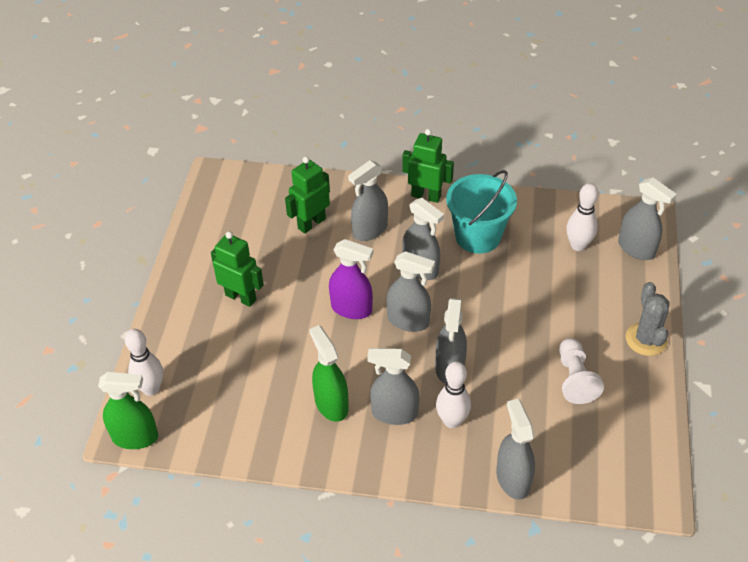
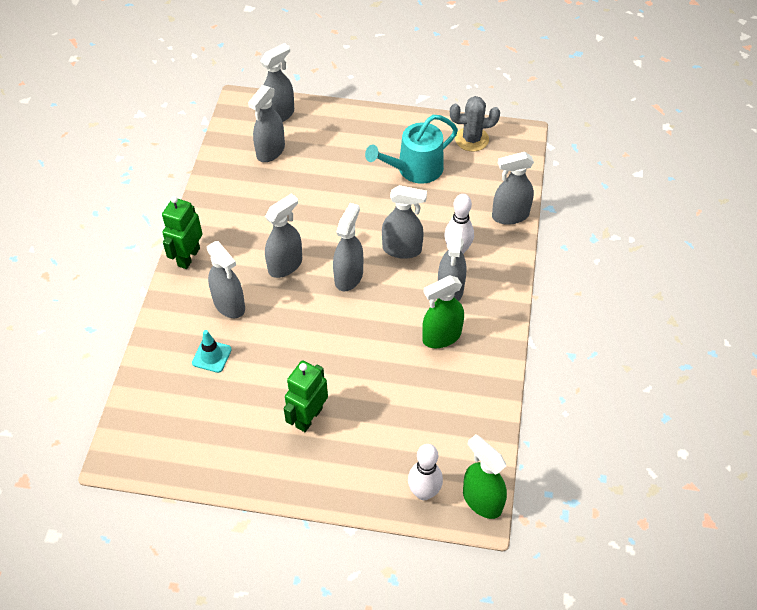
camera: 90 degrees left, 5 degrees up
(135, 437) = (482, 500): green spray bottle -> green spray bottle turned 45 degrees counterclockwise
(311, 223) = (212, 356): green robot -> turquoise traffic cone
(351, 309) = (331, 321): purple spray bottle -> none
(478, 236) = (250, 220): turquoise bucket -> none
(574, 379) = (415, 169): white pawn -> turquoise watering can
(578, 245) = (270, 151): white bowling pin -> grey spray bottle
(646, 339) = (377, 122): grey cactus -> grey cactus (471, 139)

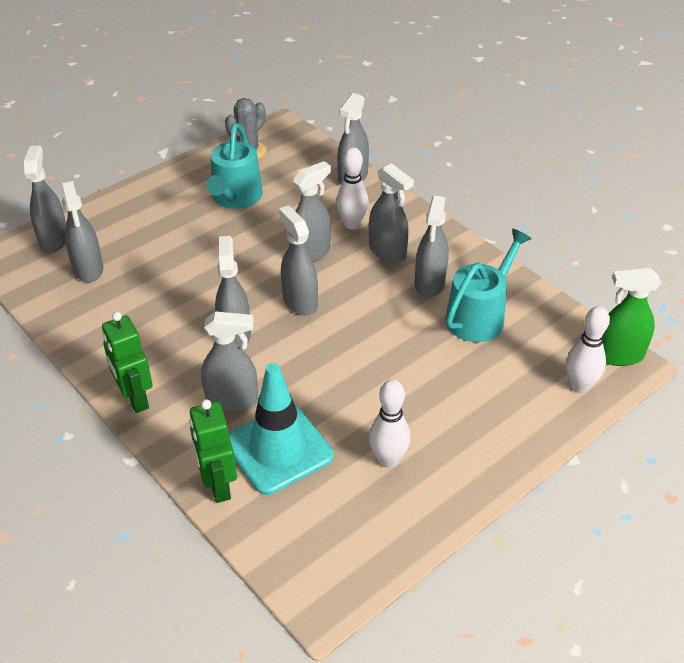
camera: 50 degrees left, 10 degrees down
(212, 356) = (278, 449): turquoise traffic cone -> turquoise traffic cone, size x2.09
(253, 420) = (388, 459): none -> white bowling pin
(308, 417) = (426, 417): green robot -> green robot (218, 485)
(437, 387) = (479, 316): none -> turquoise watering can
(441, 336) = (429, 284): green spray bottle -> grey spray bottle

